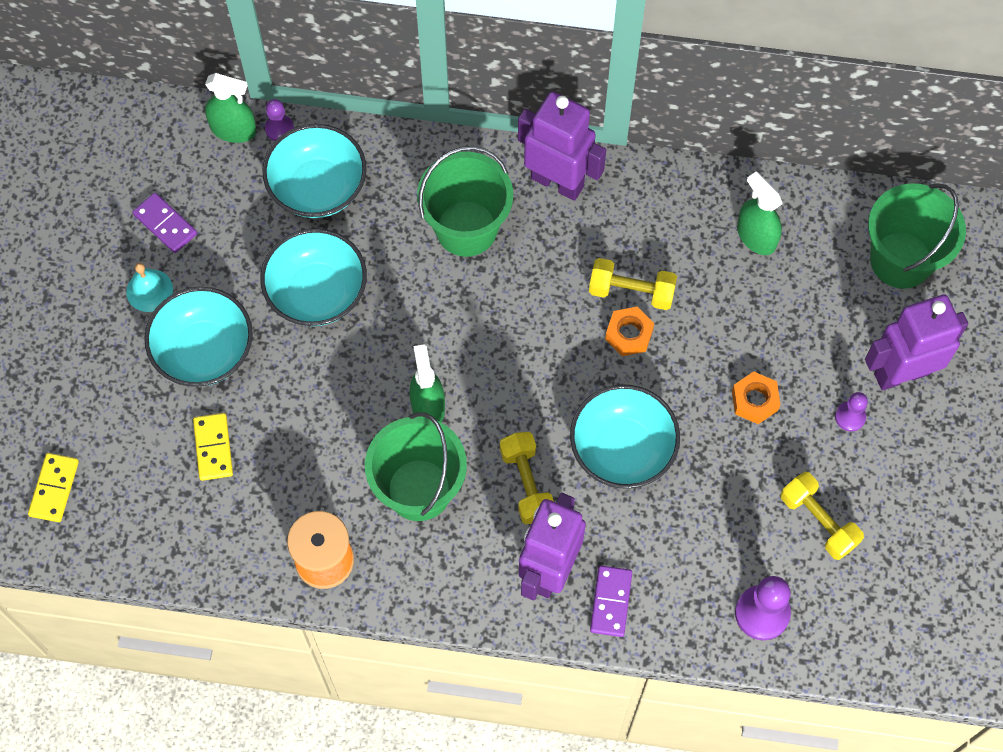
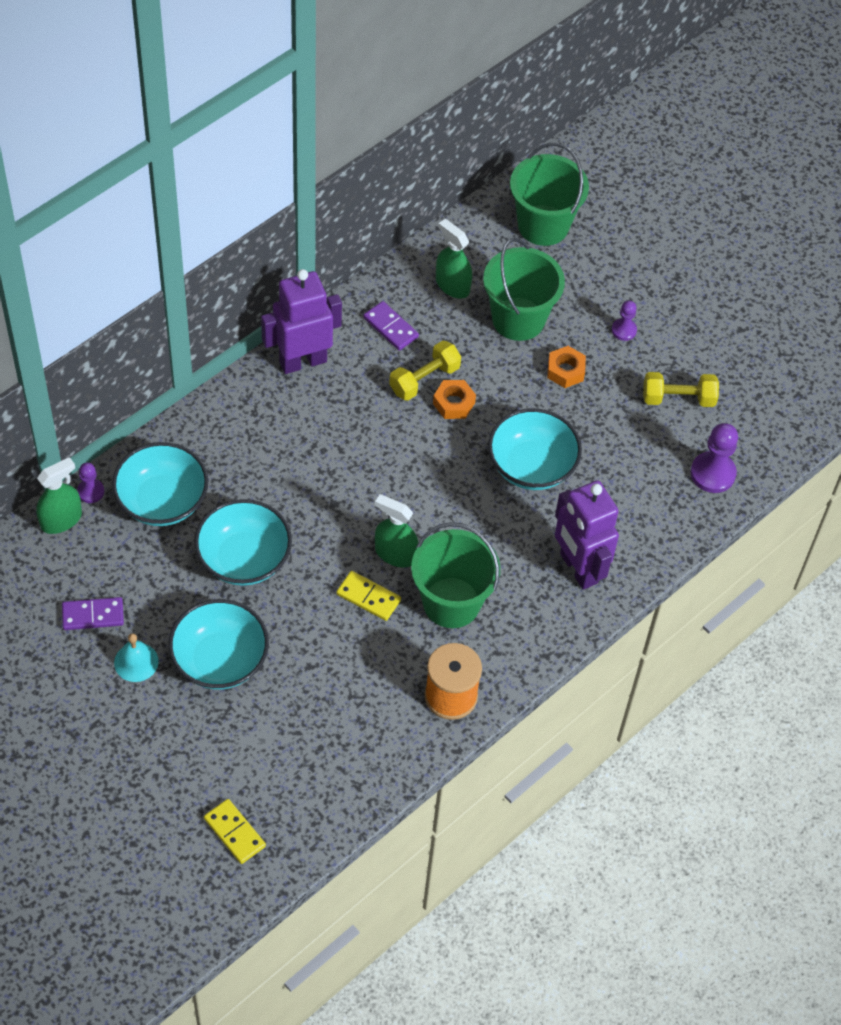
camera: 55 degrees left, 10 degrees down
(213, 448) = (301, 706): yellow domino -> yellow domino (368, 597)
(466, 228) = (284, 437): green bucket -> green bucket (518, 319)
(527, 484) = (505, 537): yellow dumbbell -> none
(611, 602) = (632, 550): purple domino -> purple domino (391, 327)
(756, 236) = (452, 285): green spray bottle -> green spray bottle turned 45 degrees clockwise
(901, 373) = (619, 282): purple robot -> none

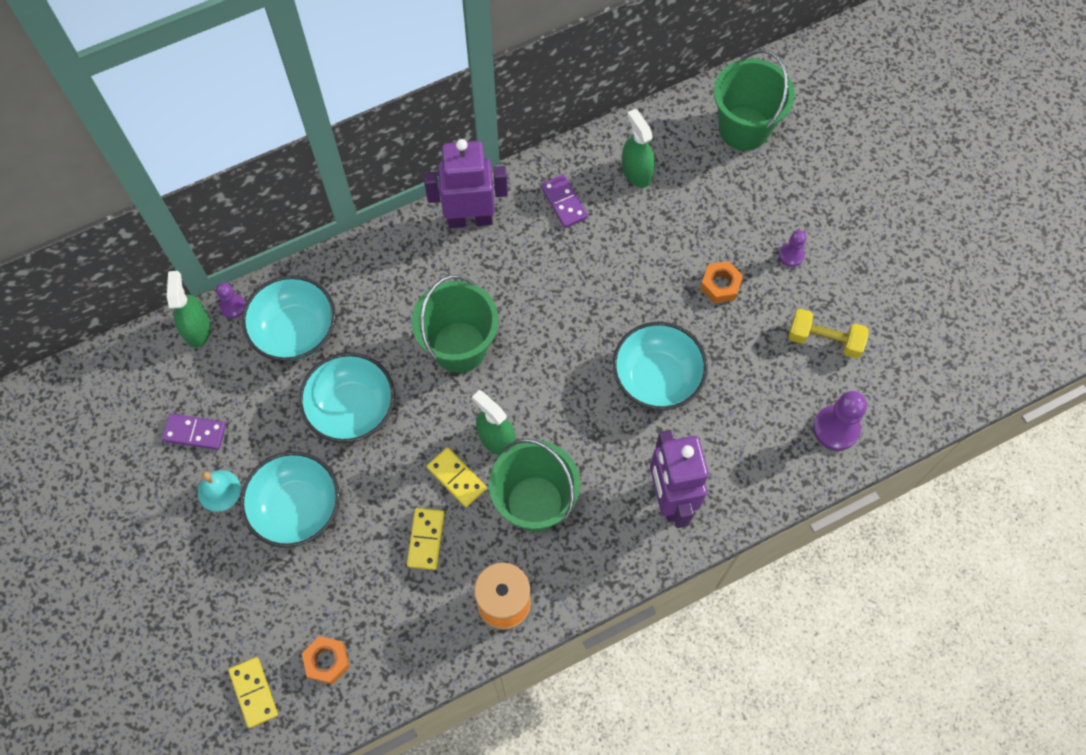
camera: 20 degrees right, 10 degrees up
(61, 520) = (197, 329): green spray bottle -> green spray bottle turned 75 degrees counterclockwise
(356, 658) = (426, 539): none -> yellow domino
(424, 379) = (580, 263): yellow dumbbell -> none
(453, 403) = (600, 294): orange nut -> orange nut (327, 661)
(518, 319) = (690, 220): green bucket -> green bucket (459, 347)

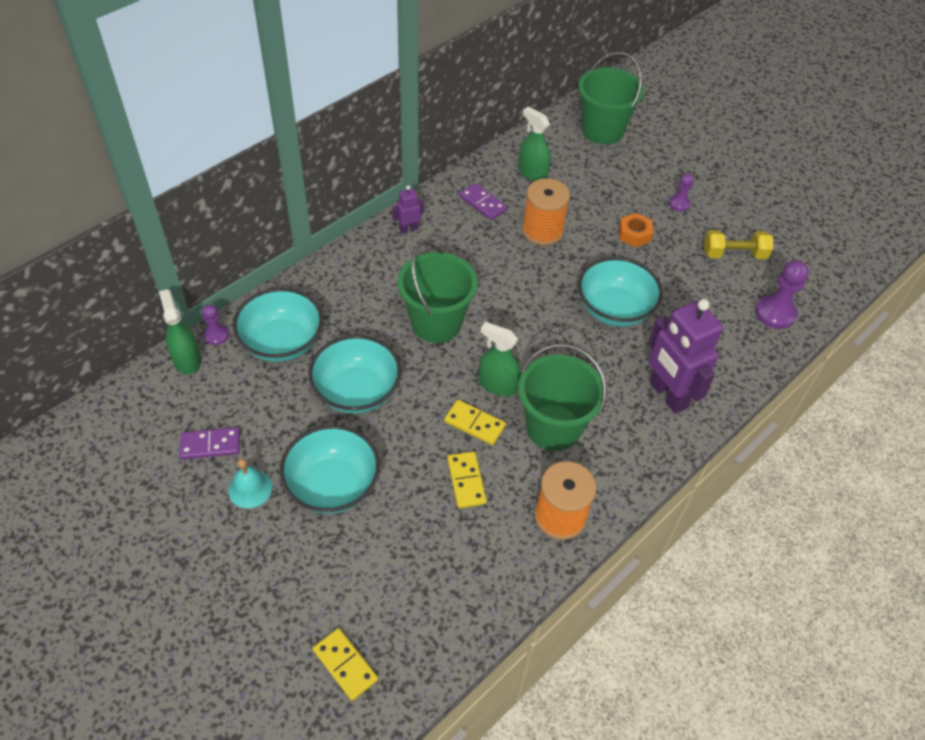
camera: 20 degrees left, 15 degrees down
(327, 661) = (410, 614): orange nut -> none
(470, 219) = (408, 229): purple robot -> purple robot, size x0.45
(617, 256) = (542, 231): none -> orange spool

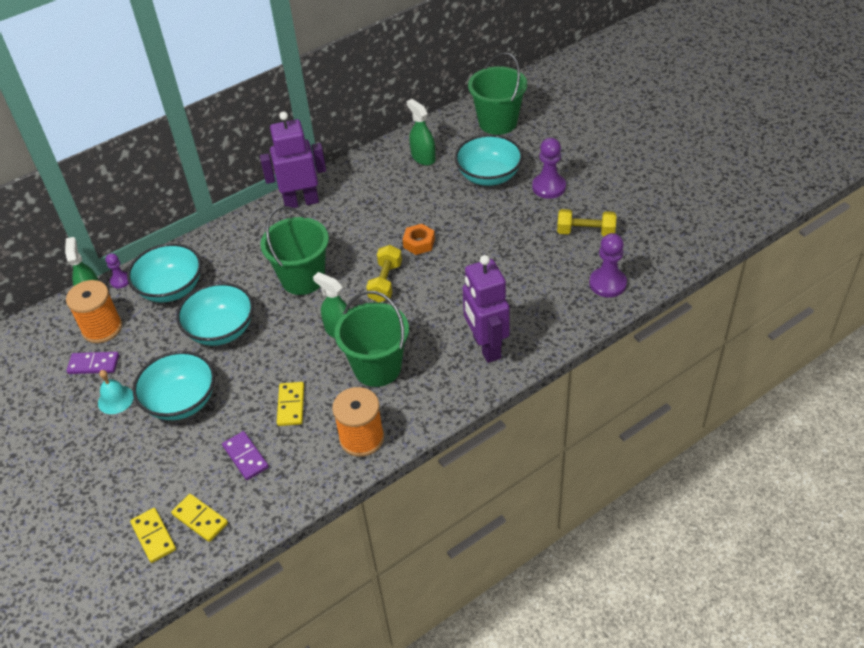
camera: 15 degrees right, 5 degrees down
(408, 229) = (301, 202): purple robot -> purple robot, size x2.20
(474, 424) = (311, 361): yellow domino -> yellow domino (200, 519)
(483, 203) = (371, 182): purple domino -> purple domino (245, 457)
(533, 322) = (385, 282): none -> yellow dumbbell
(542, 231) = (417, 206): orange spool -> orange spool (102, 328)
(614, 309) = (461, 274): turquoise bowl -> turquoise bowl (489, 176)
(634, 234) = (499, 212): orange nut -> orange nut (419, 243)
(679, 204) = (548, 187): purple pawn -> purple pawn, size x1.72

